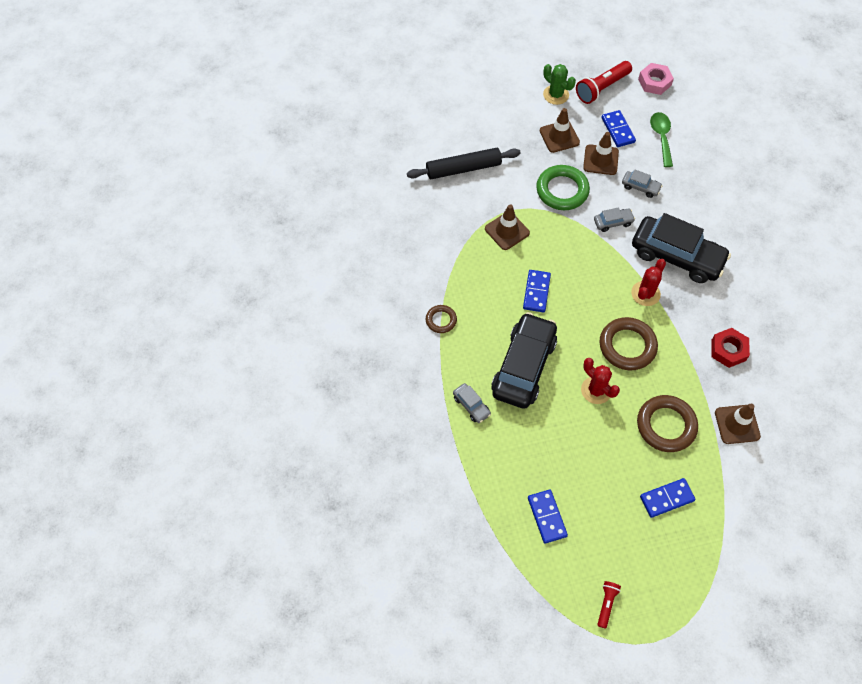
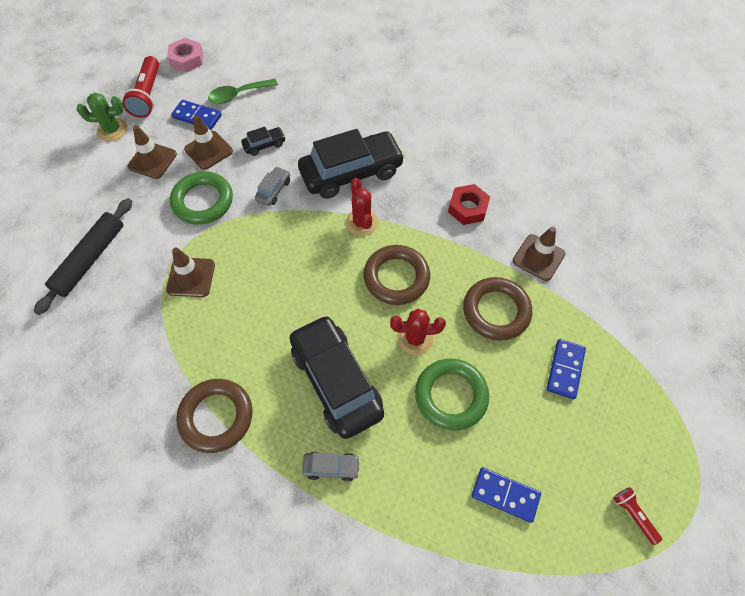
camera: 50 degrees left, 0 degrees up
(441, 320) = (216, 417): brown ring -> brown ring, size x1.82
(536, 292) = (275, 305): blue domino -> none
(579, 440) = (451, 396): none -> green ring
(640, 187) = (264, 145): grey car -> black car
(661, 137) = (238, 95): green spoon -> green spoon turned 60 degrees counterclockwise

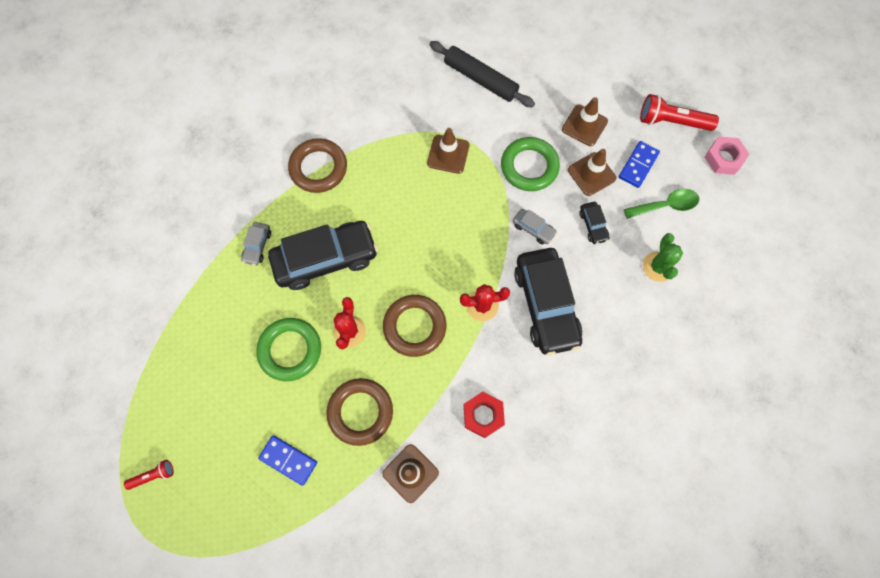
camera: 100 degrees right, 10 degrees up
(112, 130) = (627, 92): green cactus -> green cactus (658, 267)
(238, 95) = (666, 205): green spoon -> green spoon turned 90 degrees clockwise
(505, 495) = (199, 374): blue domino -> none

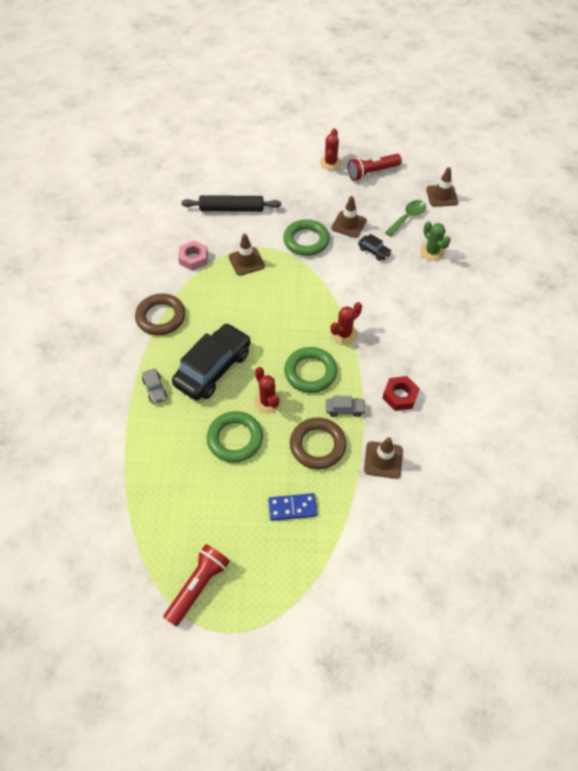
camera: 35 degrees left, 15 degrees down
(153, 475) = (198, 586): red flashlight -> red flashlight, size x1.88
(414, 326) = (310, 372): brown ring -> green ring
(533, 229) = (339, 273): grey car -> grey car (345, 409)
(546, 305) = (384, 310): black car -> none
(584, 125) = (321, 201): brown traffic cone -> brown traffic cone (441, 196)
(633, 81) = (330, 163): none -> red cactus
(638, 165) = (373, 205): blue domino -> none
(723, 158) = (419, 176): pink nut -> pink nut (193, 258)

